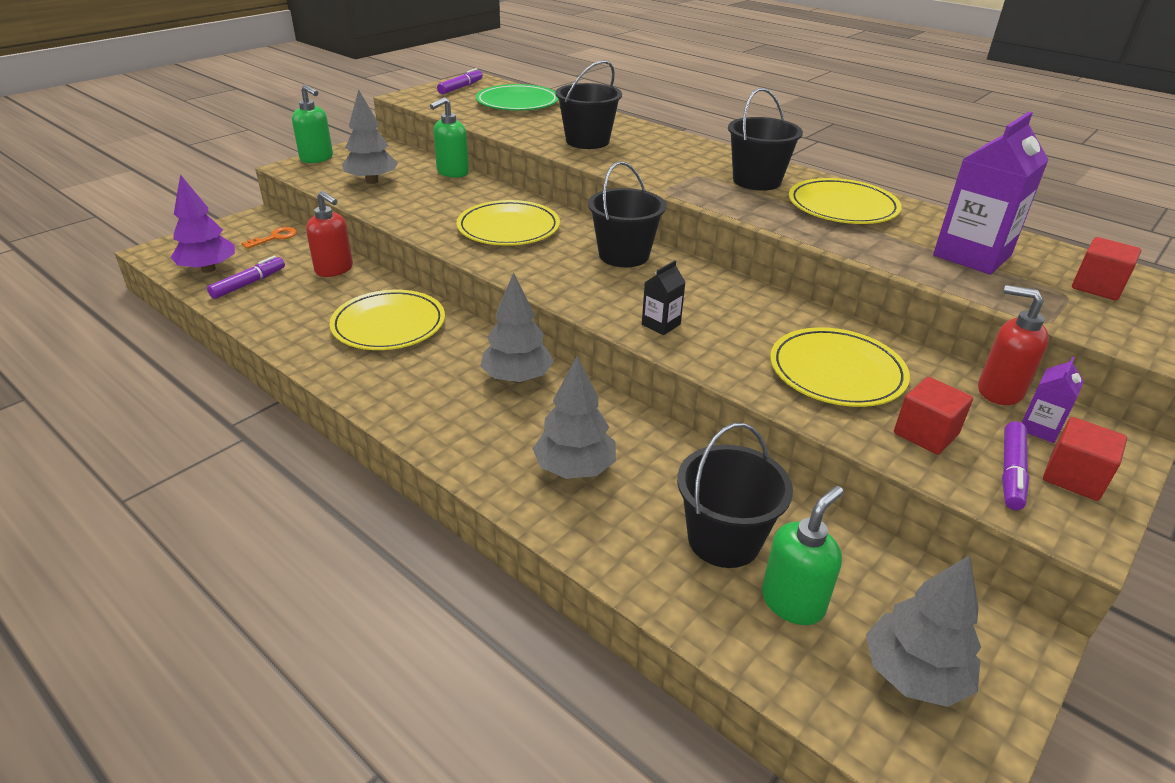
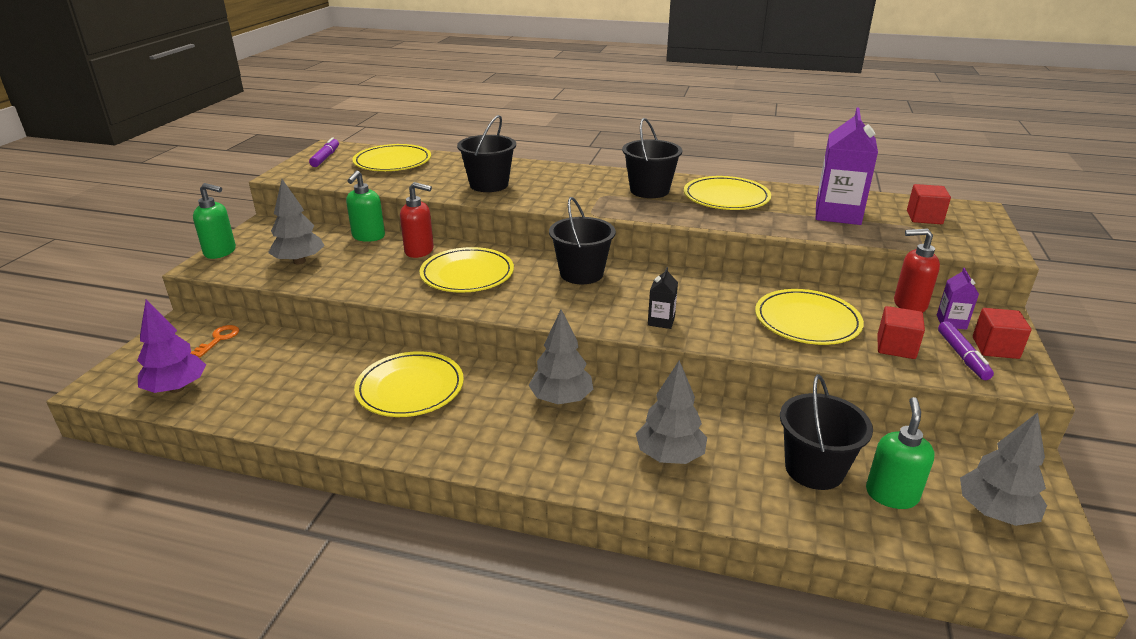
camera: 25 degrees left, 5 degrees down
(249, 284) = (235, 390): purple marker -> none
(334, 269) = (310, 353): red soap dispenser -> red soap dispenser (419, 251)
(517, 102) = (392, 162): green plate -> yellow plate

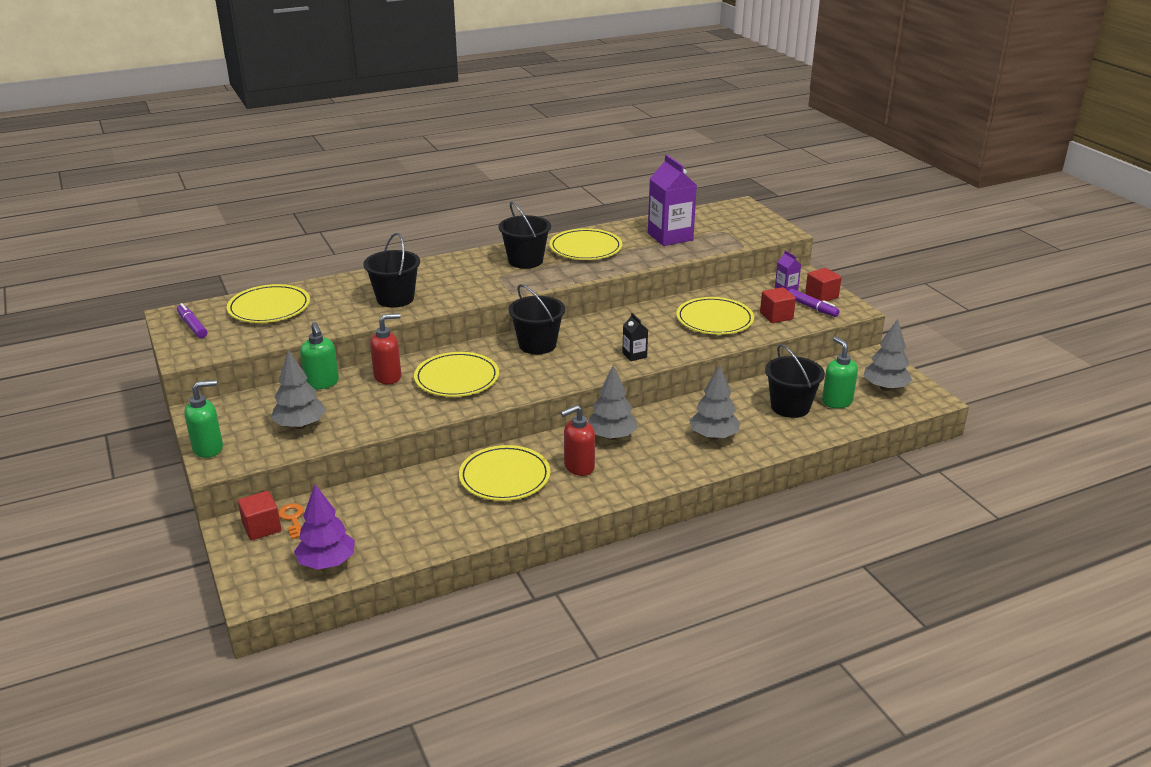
camera: 40 degrees left, 0 degrees up
(909, 304) = (754, 286): red soap dispenser -> red soap dispenser (578, 467)
(924, 217) = (721, 222): red cube -> red cube (262, 527)

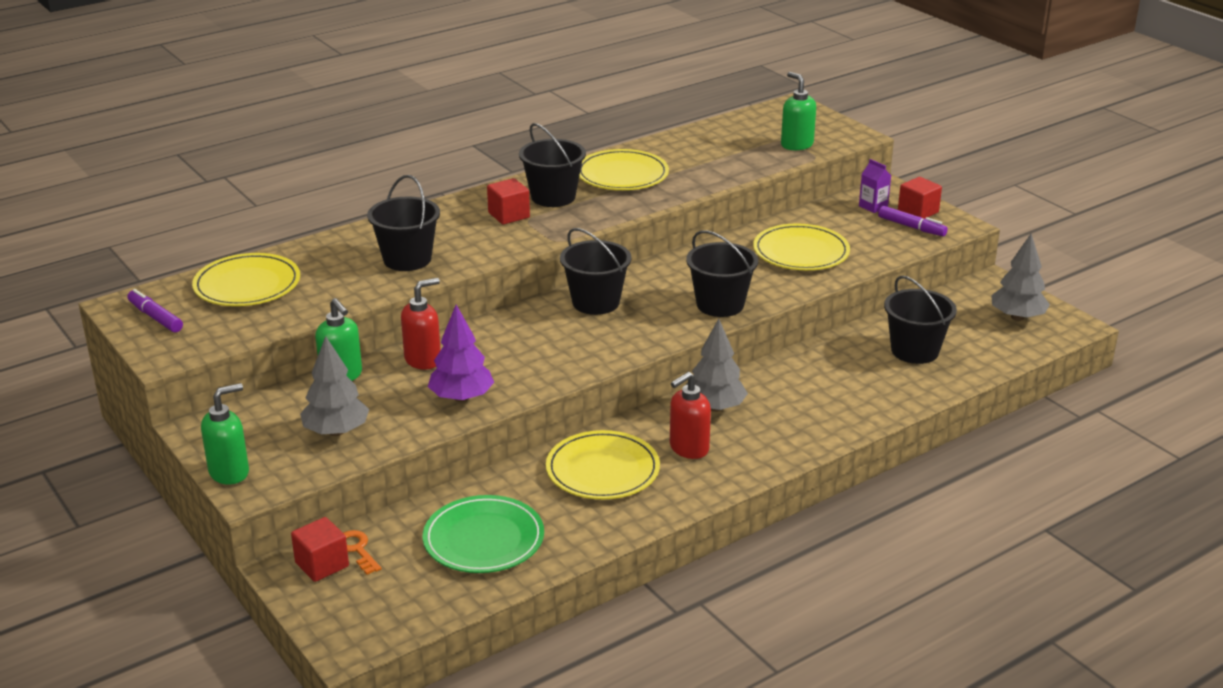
camera: 10 degrees left, 0 degrees up
(327, 563) = (423, 597): purple tree -> purple tree (462, 398)
(391, 522) = (483, 539): none -> green plate
(457, 378) = (511, 354): yellow plate -> none
(634, 355) = (720, 304): black carton -> black bucket
(670, 237) = (721, 152): purple carton -> none
(713, 436) = (836, 395): grey tree -> none
(776, 316) = (873, 241): red cube -> red cube (509, 215)
(836, 401) = (966, 339): green soap dispenser -> green soap dispenser (796, 145)

